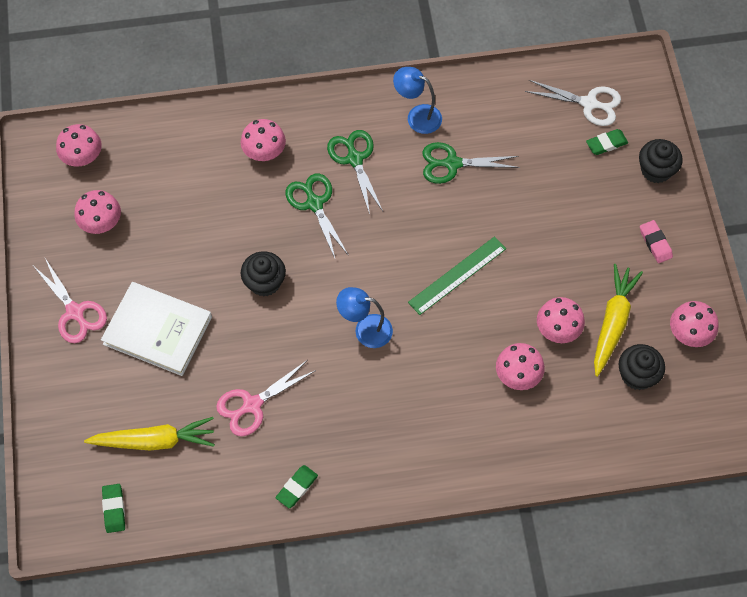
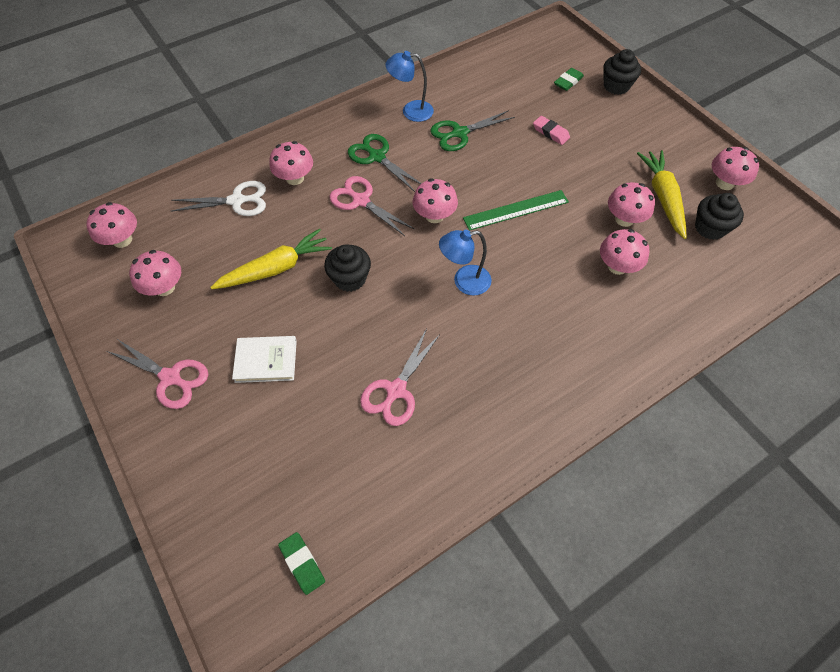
camera: 25 degrees left, 5 degrees down
(154, 440) = (313, 469): yellow carrot -> yellow carrot (276, 268)
(158, 330) = (266, 360): white book -> white book, size x0.62
(297, 487) = (483, 450): green eraser -> none
(314, 203) = (361, 201): green scissors -> pink scissors
(375, 249) = (434, 216): none -> pink mushroom
(457, 275) = (516, 210): green ruler -> green ruler turned 45 degrees clockwise
(589, 103) = (537, 61): white scissors -> white scissors (237, 201)
(655, 243) = (652, 132): pink eraser -> pink eraser (550, 132)

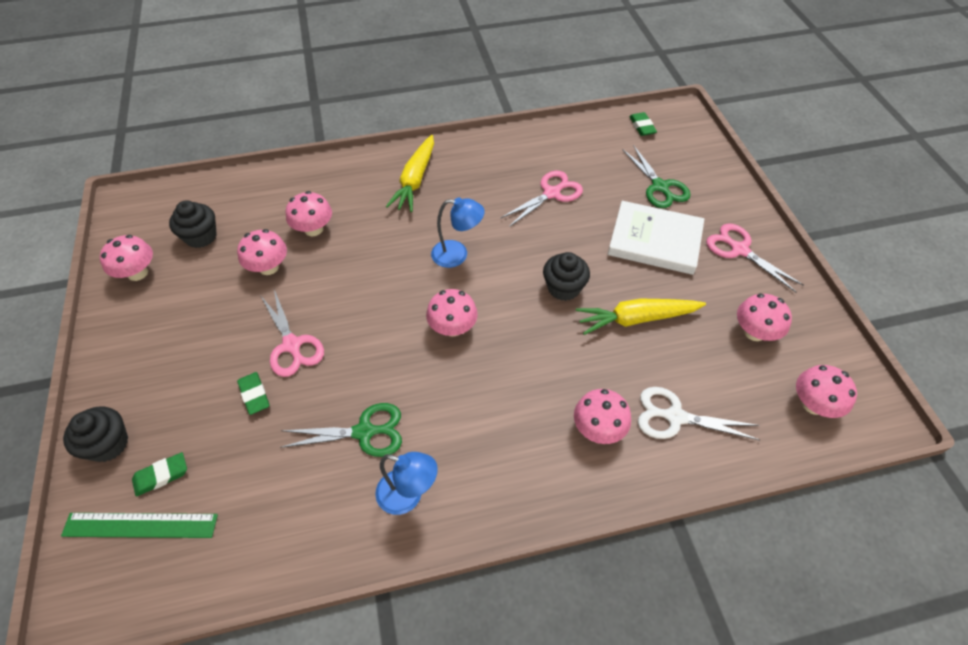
camera: 160 degrees left, 5 degrees down
(266, 360) = (654, 241): white book -> white book, size x1.62
(361, 201) = (526, 371): pink scissors -> pink scissors (292, 345)
(377, 157) = (485, 428): green scissors -> green scissors (660, 187)
(516, 210) = (365, 308): green ruler -> green ruler (140, 525)
(550, 132) = (254, 395): pink eraser -> green eraser
(662, 197) = (212, 277): yellow carrot -> yellow carrot (415, 180)

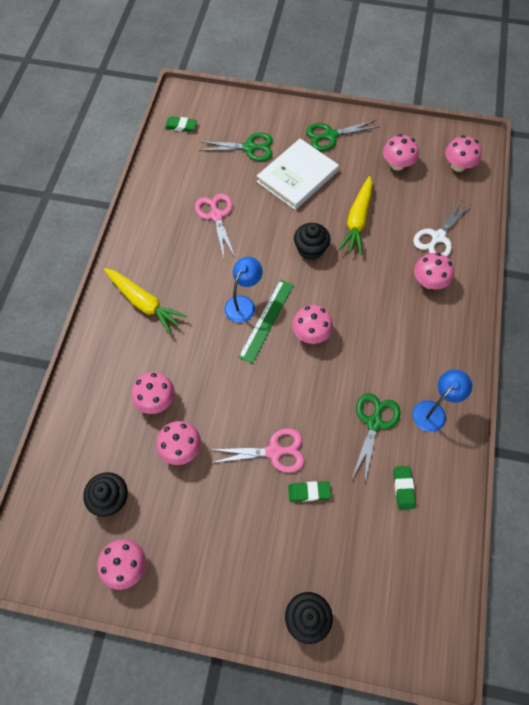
camera: 65 degrees left, 10 degrees up
(140, 525) = (389, 601): green ruler -> green ruler (266, 320)
(161, 476) = (353, 578): green eraser -> green eraser (403, 488)
(739, 250) = (330, 135): pink scissors -> green scissors

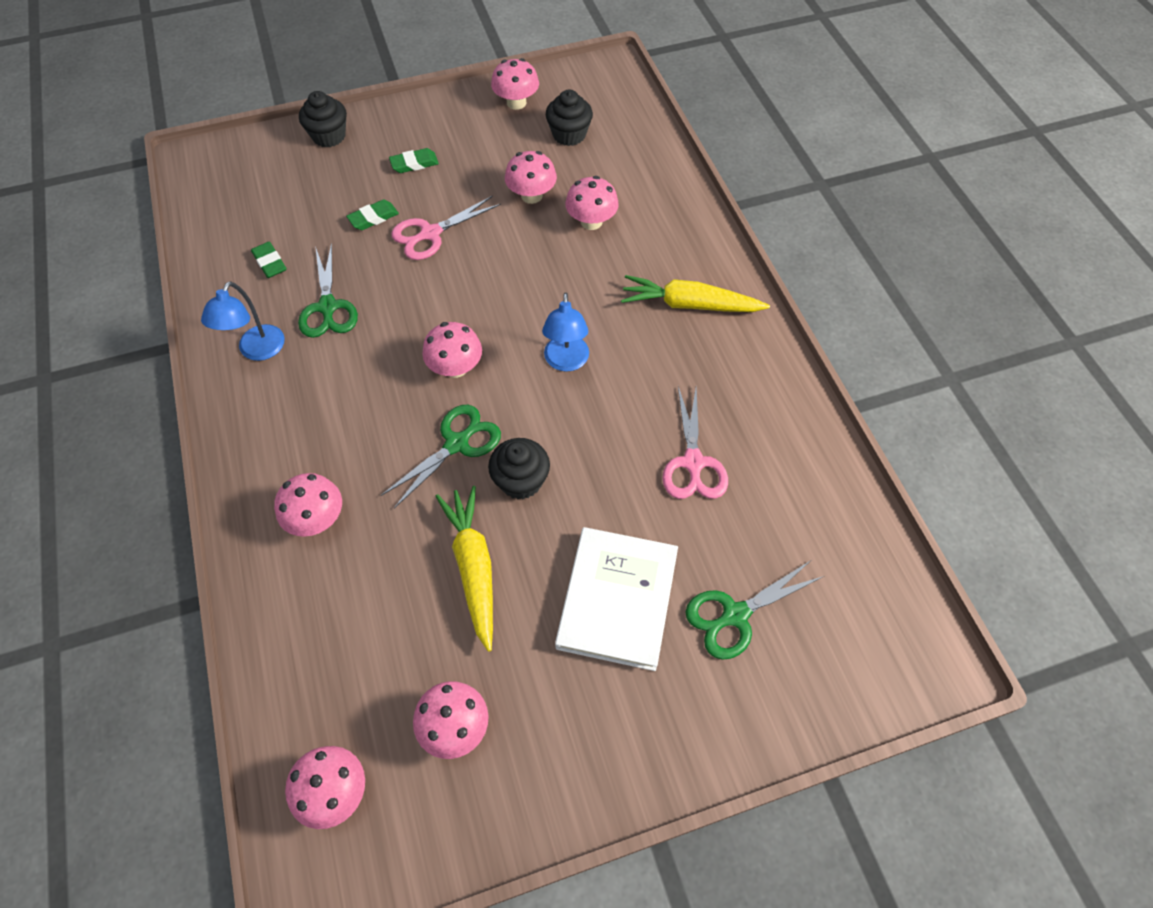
camera: 150 degrees right, 5 degrees down
(181, 126) = (880, 595): green eraser -> green eraser (414, 164)
(216, 215) = (693, 463): pink scissors -> pink scissors turned 45 degrees clockwise
(266, 320) = (523, 356): green ruler -> none
(330, 135) = (613, 727): green scissors -> green scissors (457, 443)
(438, 237) = (326, 605): white scissors -> none

